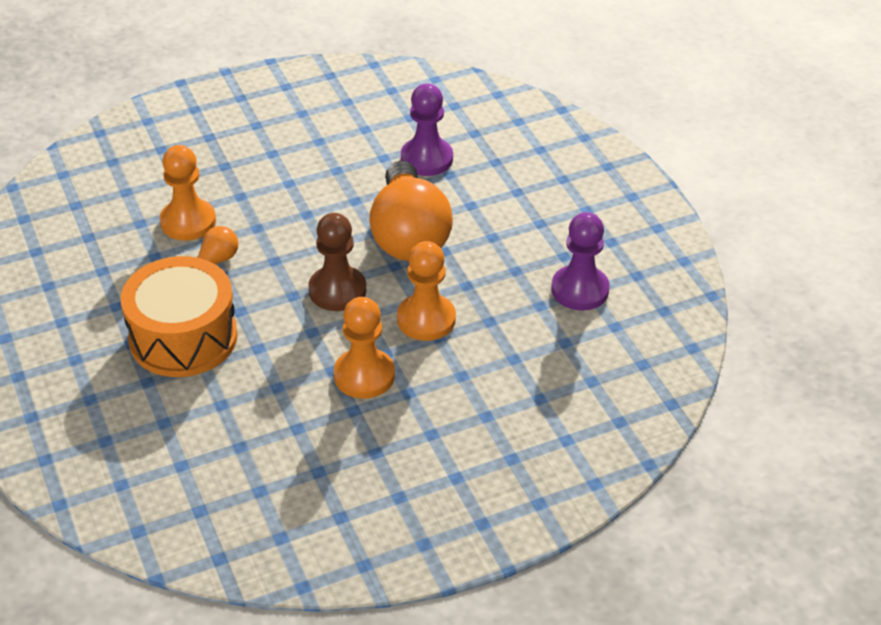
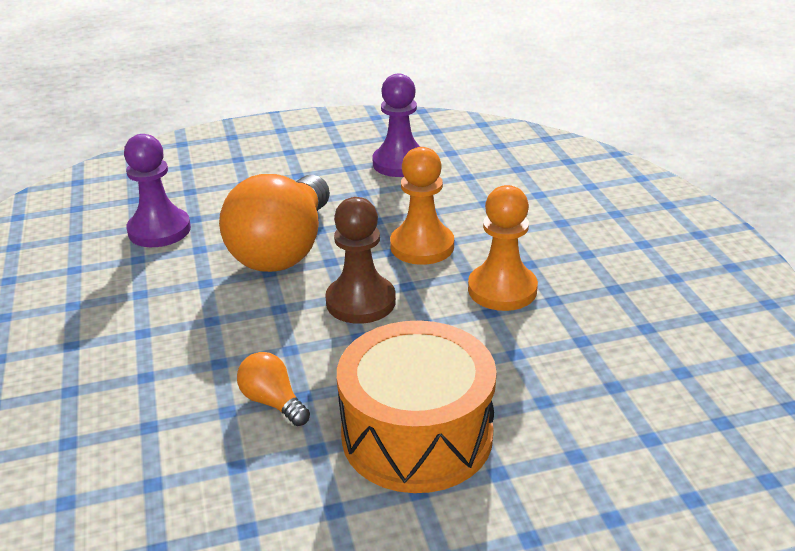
camera: 80 degrees left, 10 degrees down
(188, 222) = (176, 428): orange pawn -> none
(408, 235) = (283, 249): orange light bulb -> orange light bulb turned 105 degrees clockwise

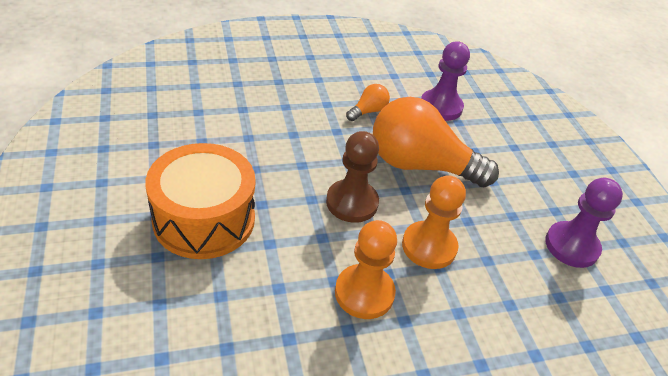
camera: 85 degrees right, 10 degrees up
(273, 402) = (251, 156): orange light bulb -> orange light bulb (368, 111)

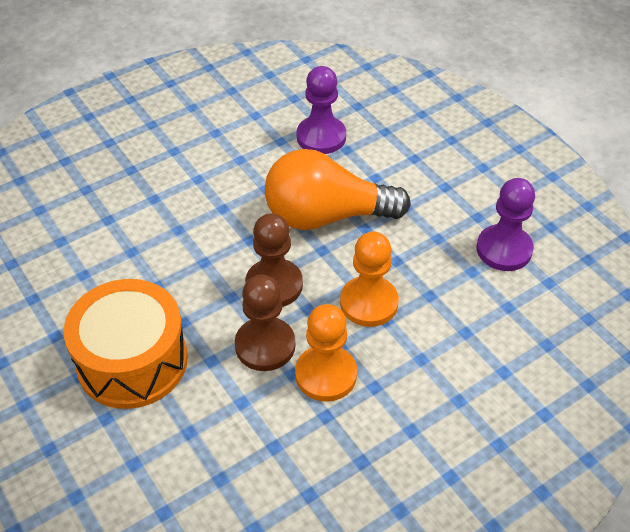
camera: 15 degrees left, 5 degrees up
(321, 248) = (265, 345): none -> brown pawn
(368, 111) = (246, 171): orange light bulb -> none

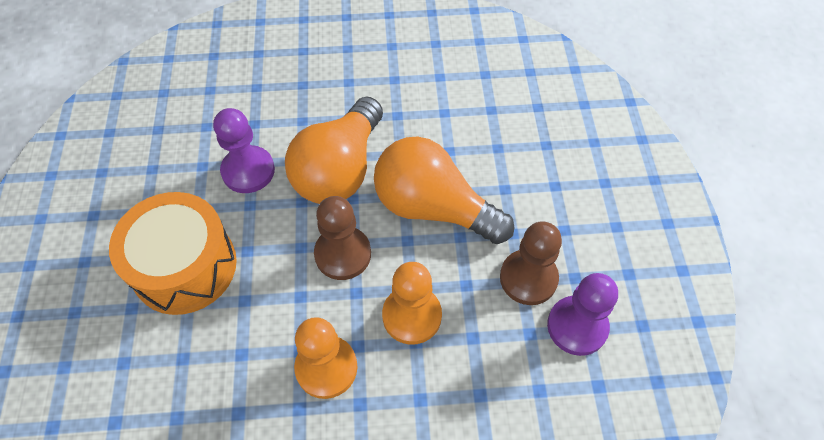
camera: 30 degrees right, 10 degrees up
(220, 222) = (339, 169): none -> orange light bulb
(265, 345) = (296, 310): brown pawn -> brown pawn (528, 278)
(321, 137) = (483, 125): purple pawn -> purple pawn (248, 171)

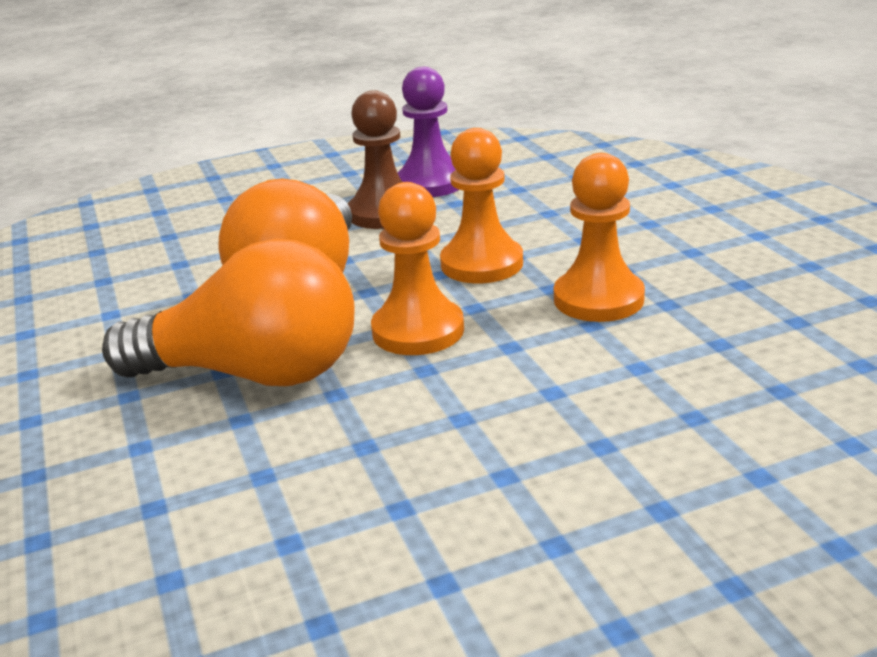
camera: 105 degrees left, 30 degrees down
(184, 266) = (535, 475): orange drum -> none
(248, 171) = (285, 472): purple pawn -> none
(343, 254) = (418, 331): brown pawn -> orange pawn

